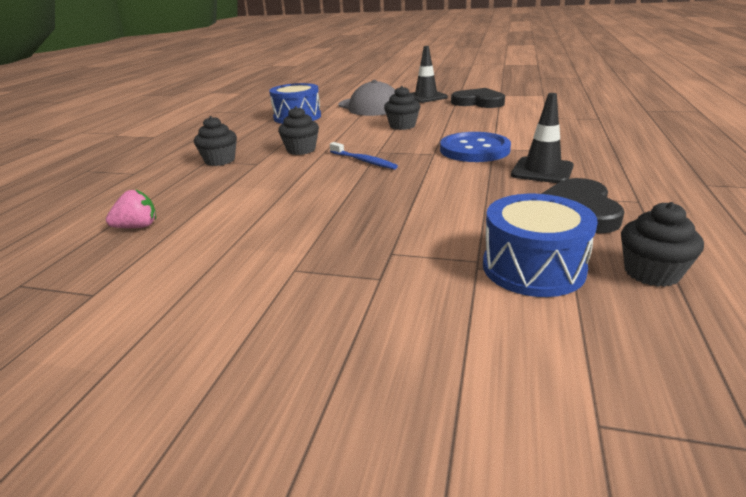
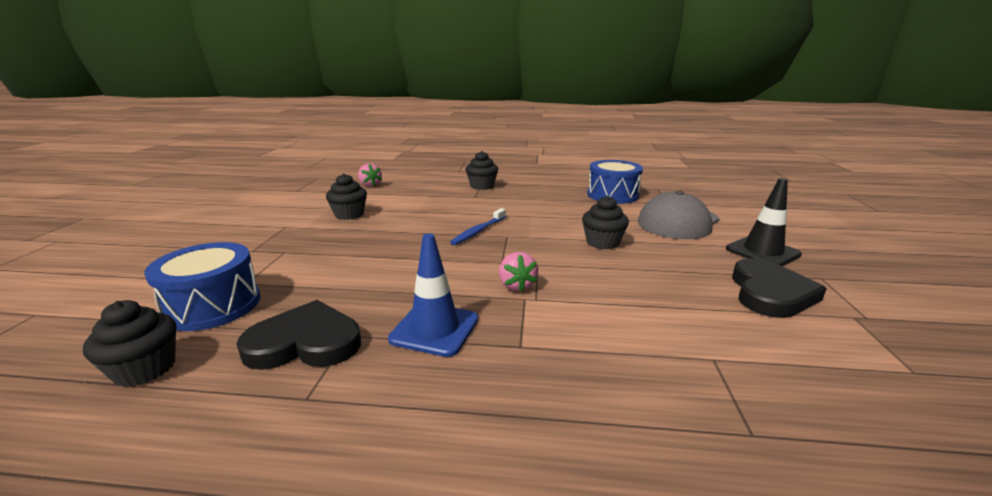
camera: 80 degrees right, 5 degrees down
(301, 150) = (509, 206): black cupcake -> black cupcake (349, 214)
(474, 150) = (516, 285): blue button -> pink strawberry
(542, 171) = (434, 329): black traffic cone -> blue traffic cone

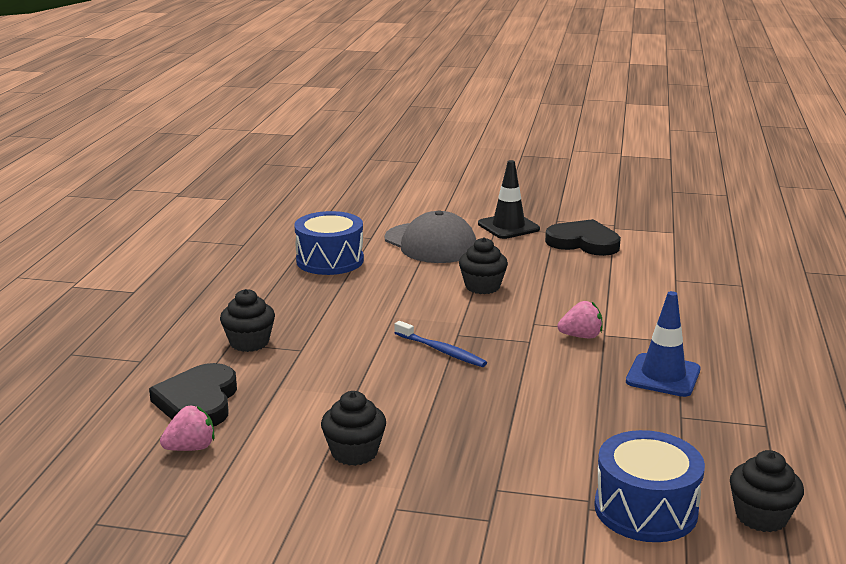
camera: 85 degrees left, 0 degrees up
(305, 342) = (698, 437): black heart -> black heart (198, 401)

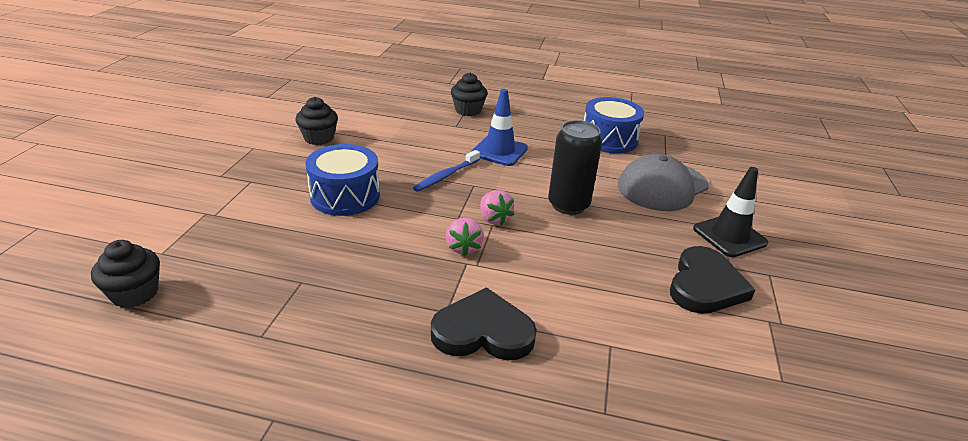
camera: 90 degrees right, 10 degrees up
(191, 448) = (346, 96): pink strawberry -> pink strawberry (494, 219)
(198, 401) = (396, 97): black heart -> black heart (483, 331)
(482, 286) = (568, 205): black cupcake -> black can
(645, 509) = (186, 237): blue drum -> blue drum (345, 196)
(663, 376) = (376, 285): blue traffic cone -> blue traffic cone (499, 151)

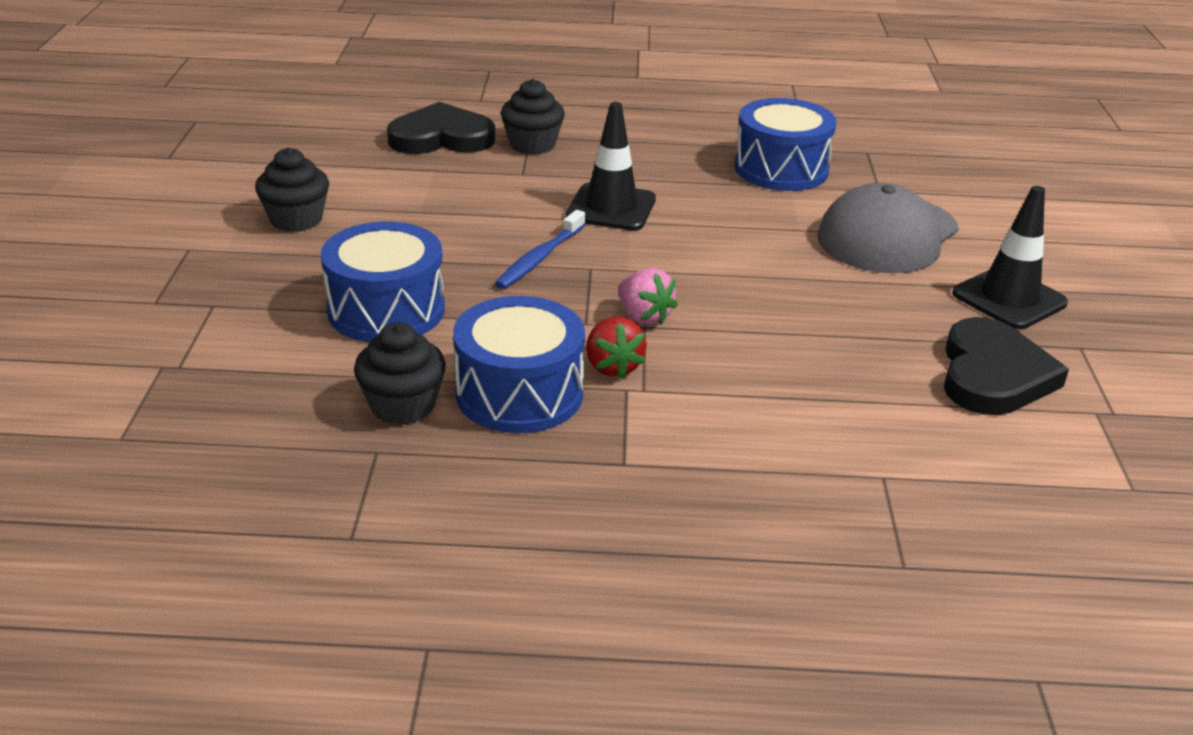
camera: 10 degrees left, 0 degrees up
(135, 293) = (110, 505): black cupcake -> black cupcake (402, 406)
(400, 257) = (519, 393): none -> blue drum
(463, 247) = (613, 367): pink strawberry -> red strawberry
(483, 331) = (690, 483): black heart -> black heart (441, 137)
(499, 151) = (611, 208): blue traffic cone -> black traffic cone
(568, 205) = (752, 281): black can -> none

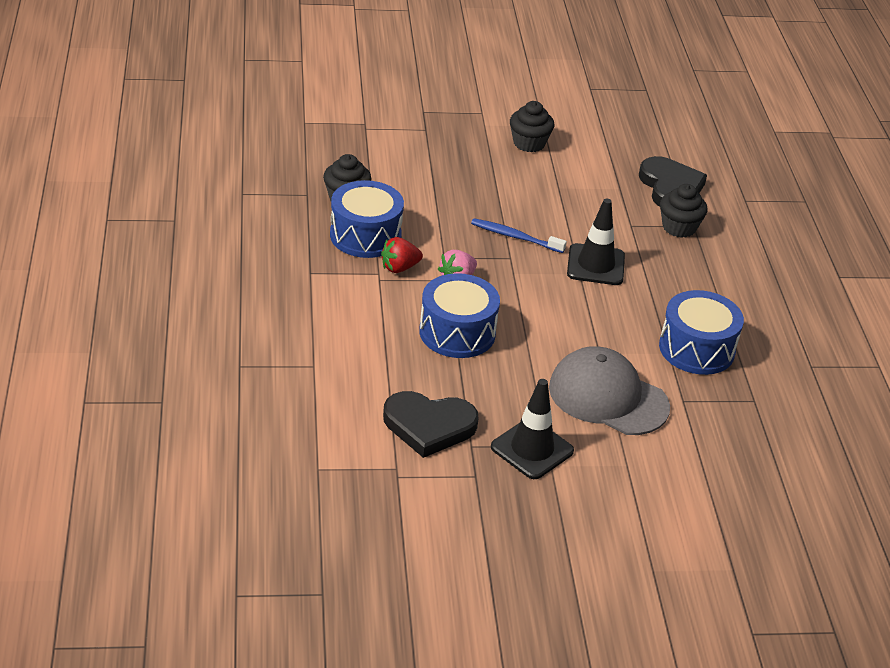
camera: 80 degrees right, 5 degrees up
(386, 310) = (436, 185): blue drum -> blue drum (457, 332)

